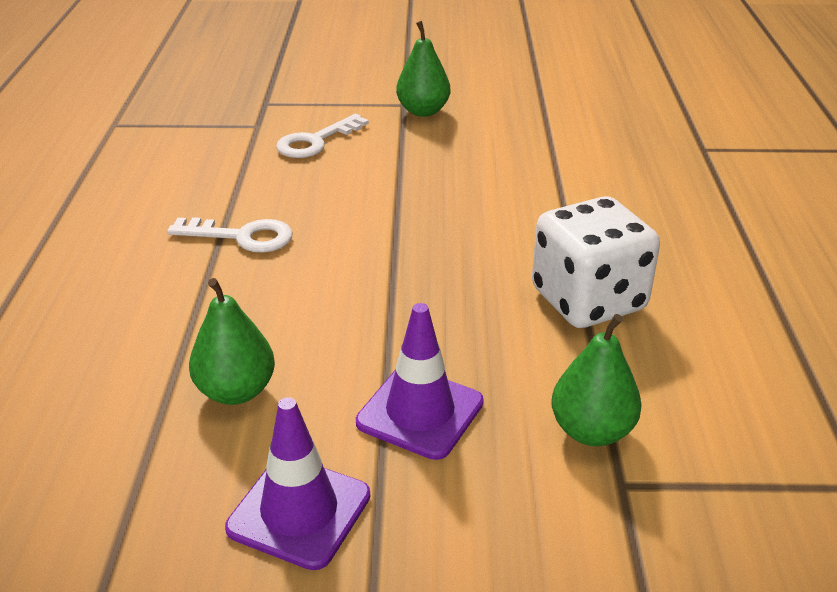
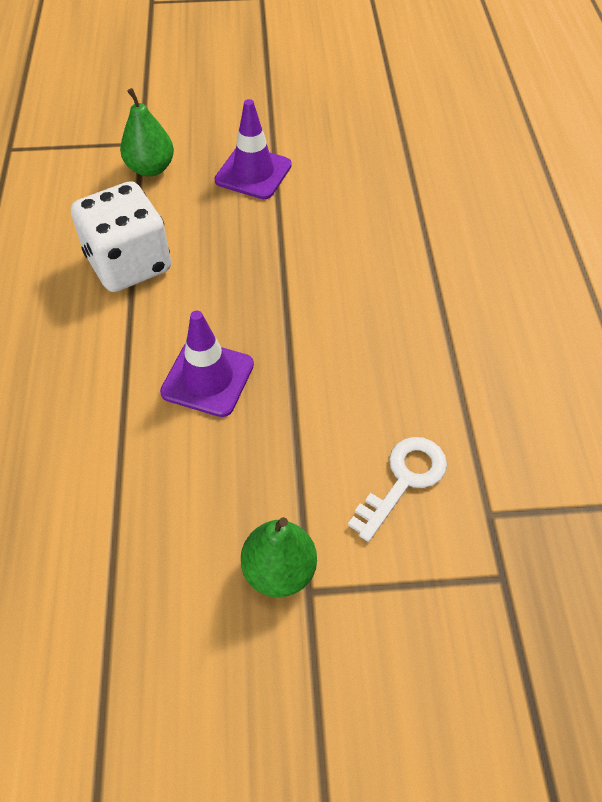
camera: 175 degrees right, 20 degrees up
(236, 391) = (370, 179): green pear -> none
(242, 237) = (423, 314): white key -> none
(299, 512) = (311, 120): purple traffic cone -> purple traffic cone (207, 378)

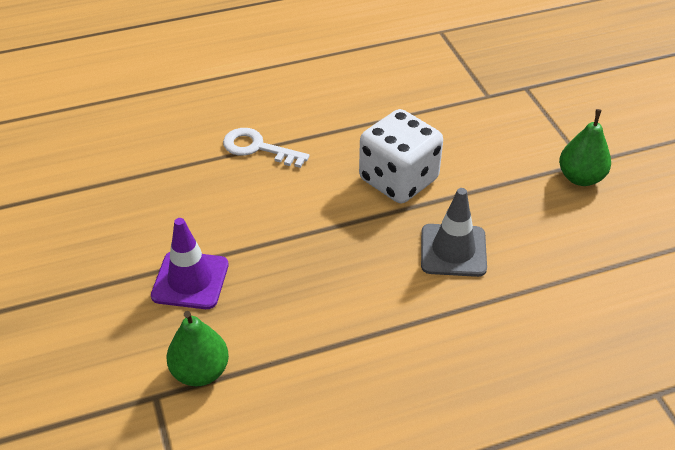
camera: 105 degrees left, 10 degrees down
(129, 264) = (348, 344): white dice -> white dice (398, 180)
(207, 378) = (453, 250): purple traffic cone -> grey traffic cone
(404, 480) = (484, 133): white key -> white key (257, 148)

